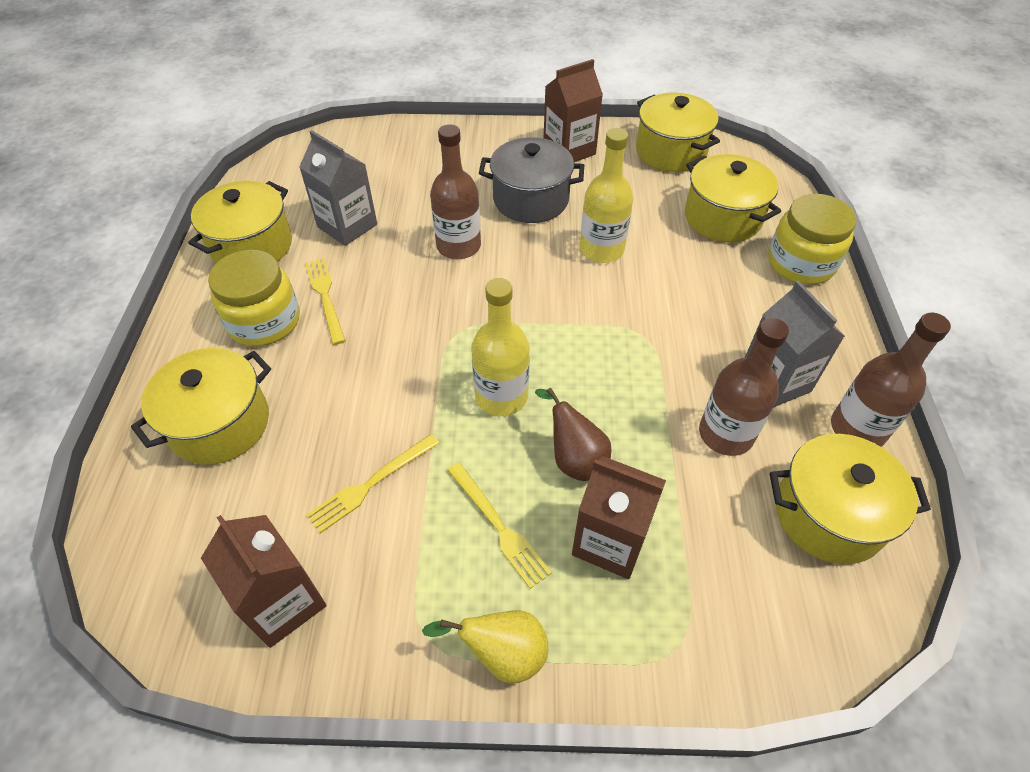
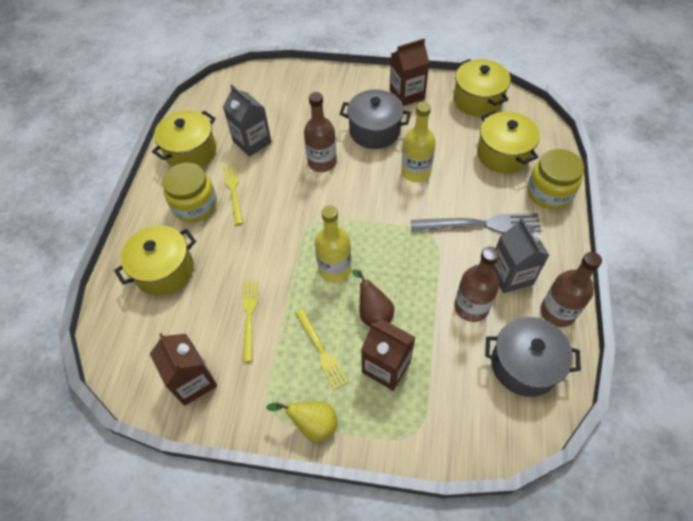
camera: 10 degrees right, 5 degrees up
(371, 484) = (249, 317): yellow fork -> yellow fork turned 120 degrees clockwise
(712, 314) = (480, 224): none -> grey fork
(828, 515) = (524, 365): yellow pot -> grey pot

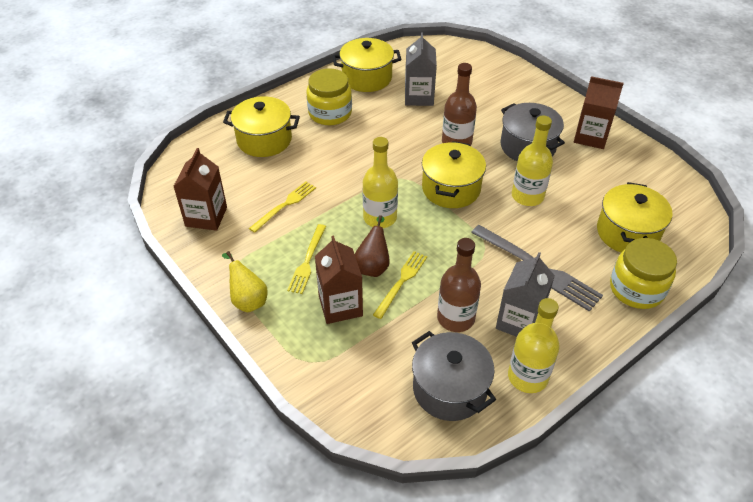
camera: 40 degrees right, 10 degrees down
(233, 192) = (366, 121): yellow fork -> yellow fork (401, 282)
(477, 100) = (655, 178): yellow pot -> yellow pot (451, 189)
(557, 312) = (527, 377): brown bottle -> yellow bottle

